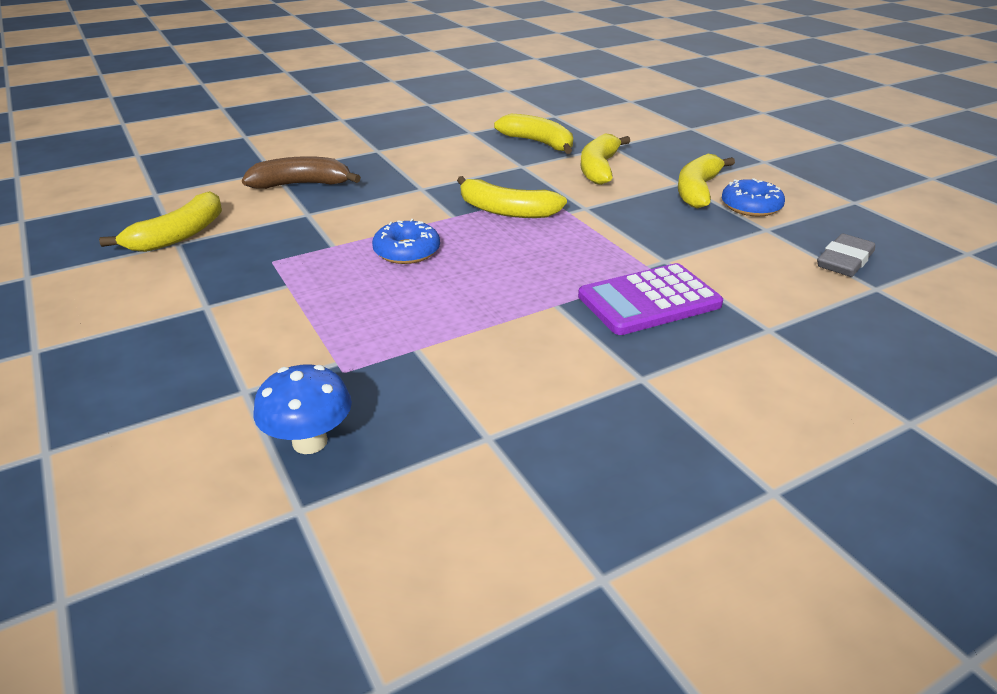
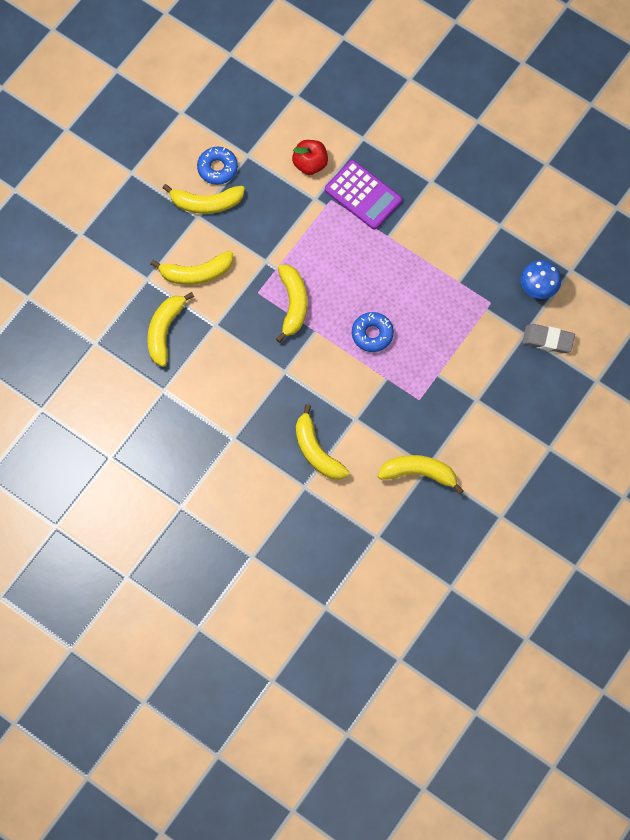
camera: 115 degrees left, 35 degrees up
(301, 184) = (316, 451): brown banana -> yellow banana
(732, 270) = (310, 164): none -> red apple
(844, 261) = (271, 112): grey eraser -> grey eraser (548, 340)

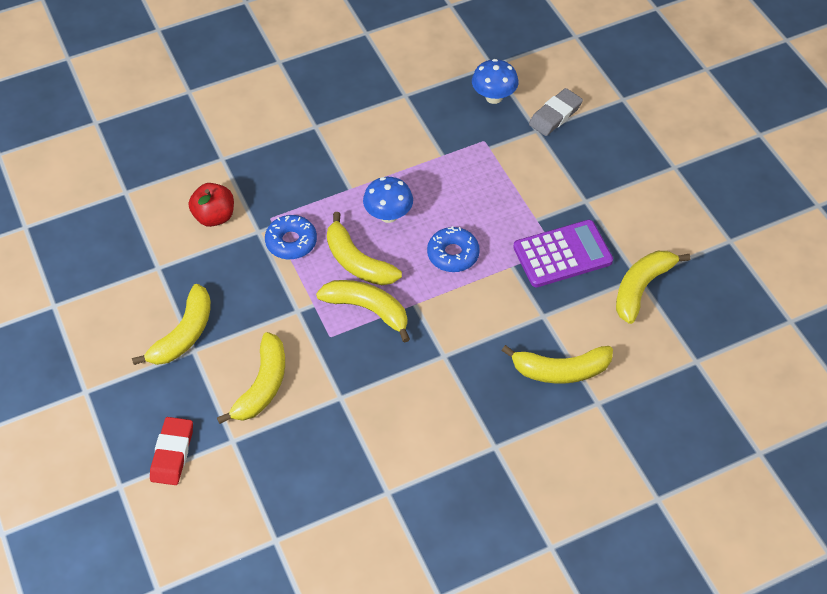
camera: 60 degrees left, 15 degrees down
(118, 249) = (172, 453): none -> red eraser
(164, 331) = (312, 454): yellow banana -> yellow banana (357, 262)
(217, 168) = (150, 303): blue donut -> blue donut (291, 242)
(363, 195) = (287, 188): purple calculator -> purple calculator (562, 254)
(380, 274) = (388, 215): none -> blue mushroom

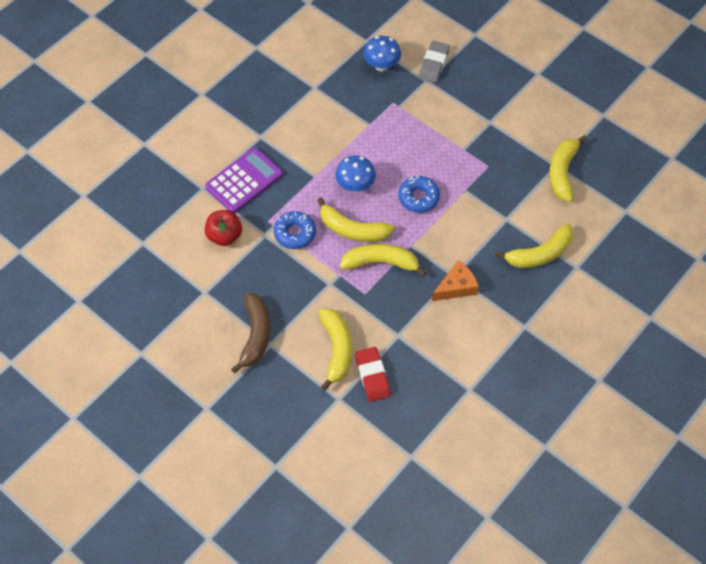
camera: 25 degrees left, 5 degrees up
(172, 453) = (300, 426): red eraser -> red eraser (372, 376)
(184, 334) = (256, 335): yellow banana -> brown banana
(439, 369) = (456, 287): none -> orange cheese
(562, 254) = (495, 168): purple calculator -> purple calculator (244, 181)

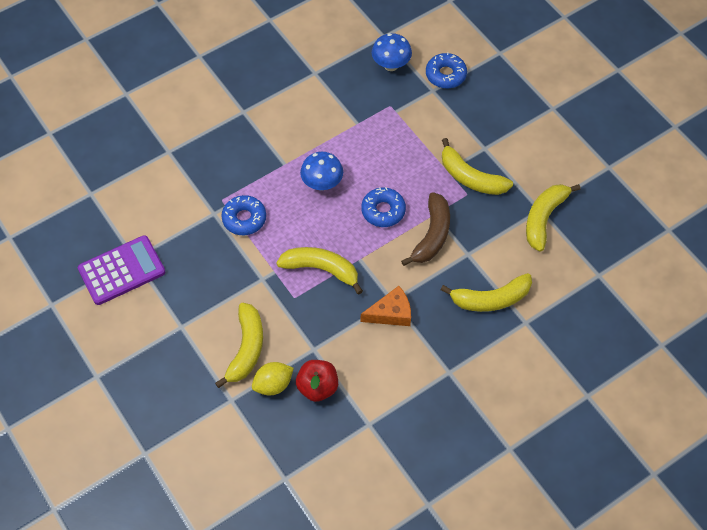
camera: 15 degrees right, 0 degrees up
(224, 236) = (173, 205): red apple -> red apple (317, 387)
(244, 181) = (211, 153): purple calculator -> purple calculator (122, 271)
(256, 335) = (170, 314): brown banana -> brown banana (432, 235)
(352, 230) = (304, 229): yellow banana -> yellow banana (470, 178)
(372, 376) = (273, 385): red eraser -> yellow lemon
(433, 64) = (445, 75): grey eraser -> blue donut

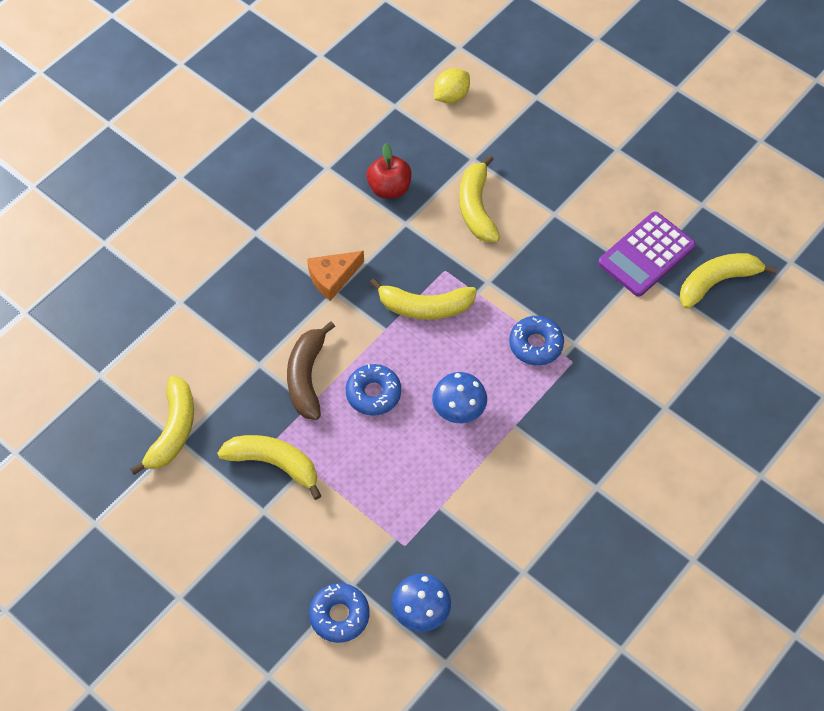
camera: 165 degrees right, 0 degrees up
(273, 385) = (435, 181): yellow lemon -> yellow lemon (451, 96)
(491, 299) = (223, 318): yellow banana -> yellow banana (716, 282)

